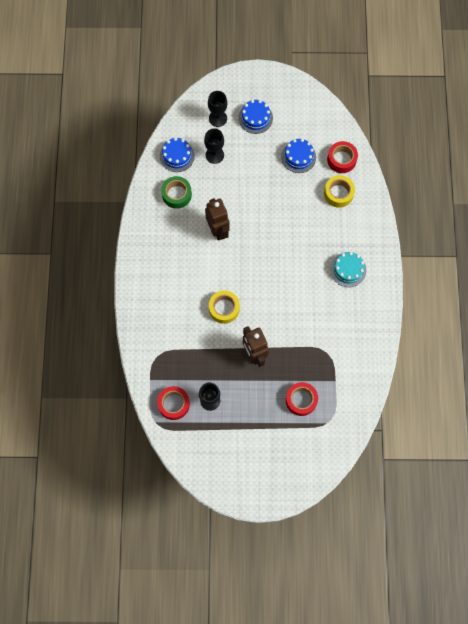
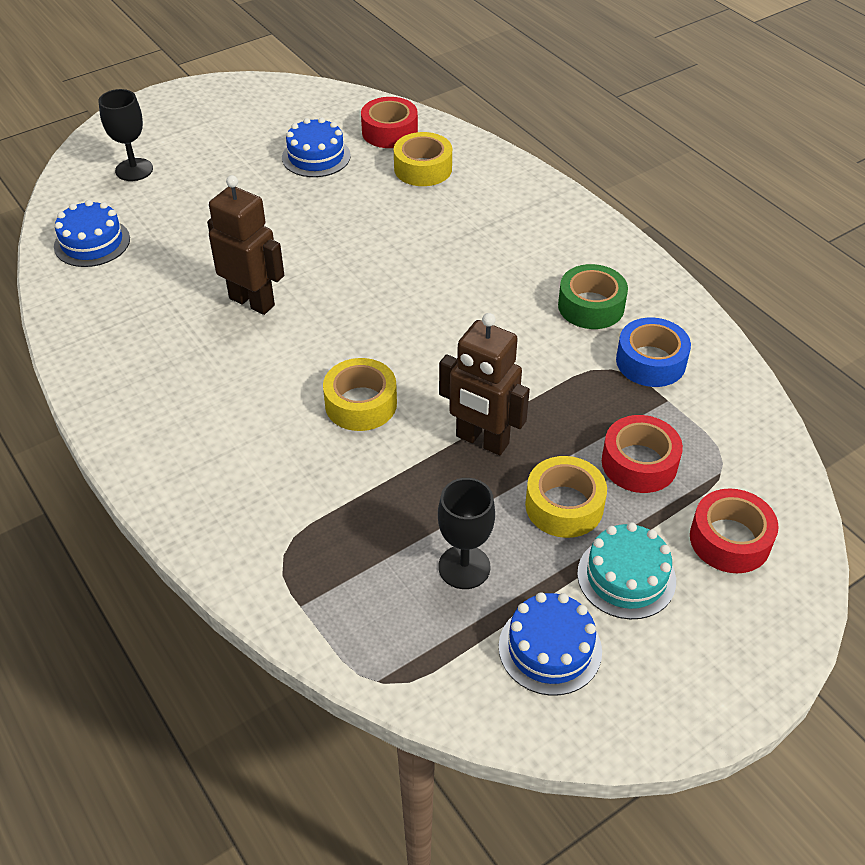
camera: 35 degrees left, 25 degrees down
(174, 404) = (391, 620): red tape -> red tape (730, 540)
(176, 194) = (131, 291): green tape -> green tape (591, 306)
(214, 155) = (164, 213): black goblet -> none
(255, 118) = (202, 144): blue cake -> blue cake (550, 648)
(261, 399) = (564, 506): none -> yellow tape
(344, 359) = (650, 362): none -> blue tape
(348, 270) = (531, 246): turquoise cake -> turquoise cake (626, 577)

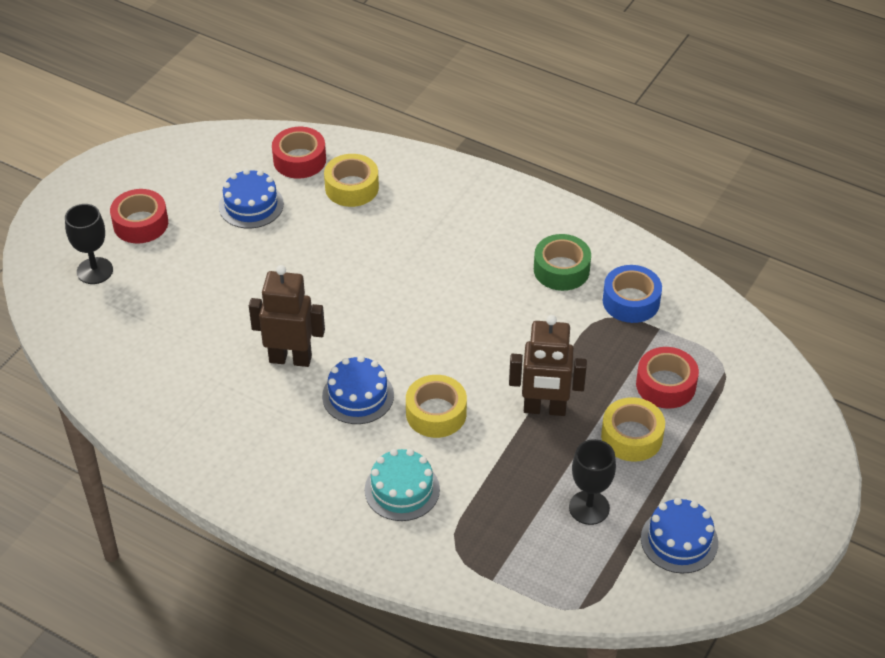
camera: 25 degrees left, 0 degrees up
(92, 242) = (111, 353): blue cake -> blue cake (358, 396)
(626, 577) = (702, 471): turquoise cake -> turquoise cake (402, 490)
(730, 540) = (755, 418): red tape -> red tape (140, 223)

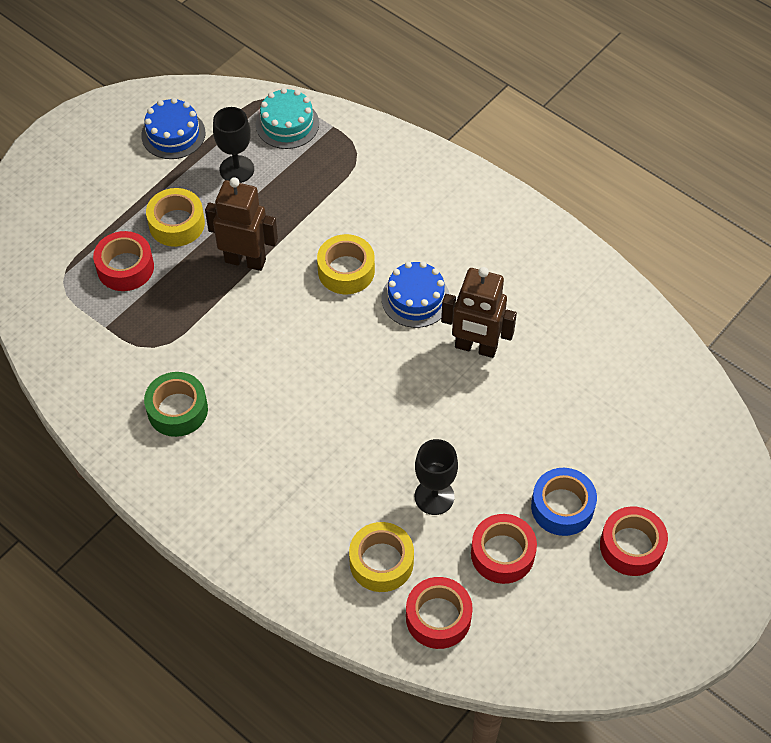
camera: 170 degrees left, 10 degrees up
(95, 271) = (680, 486): black goblet -> black goblet (434, 496)
(251, 205) = (502, 554): blue cake -> red tape
(402, 490) = (391, 206): turquoise cake -> turquoise cake (287, 124)
(631, 301) = (121, 361): blue tape -> blue tape (562, 507)

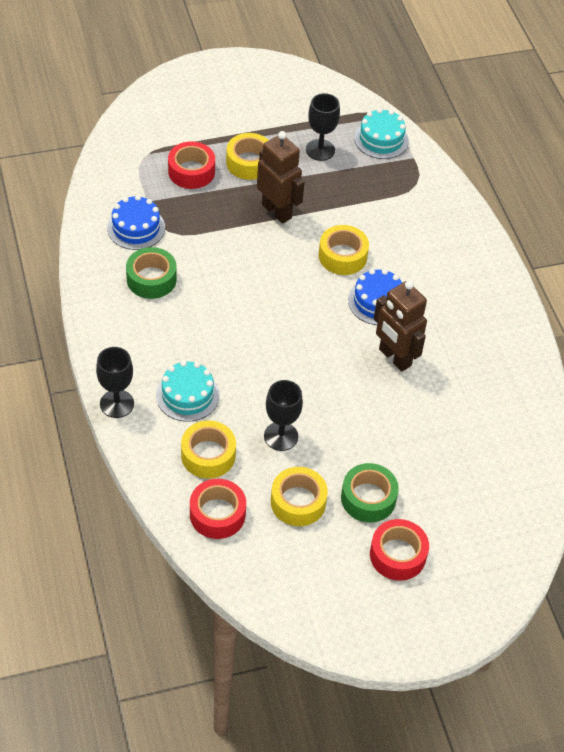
camera: 30 degrees right, 5 degrees down
(173, 134) = (295, 105): blue cake -> blue cake (136, 228)
(249, 566) = (117, 404): none -> black goblet
(312, 512) = (187, 395): none -> turquoise cake
(502, 554) = (298, 502): red tape -> yellow tape
(562, 507) = (368, 498): blue tape -> green tape

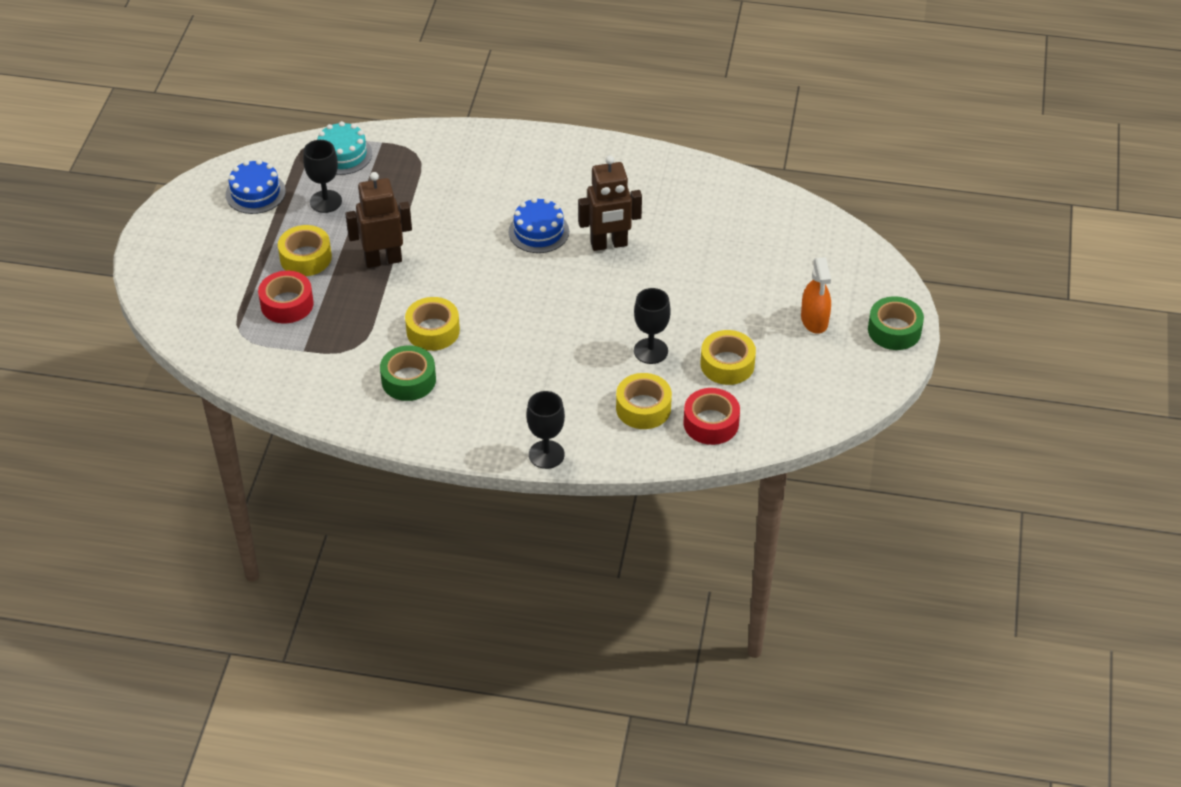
camera: 60 degrees left, 5 degrees down
(136, 228) = (333, 370): blue cake -> blue cake (255, 193)
(187, 395) = (567, 400): turquoise cake -> none
(342, 256) = (470, 235): yellow tape -> yellow tape (433, 331)
(368, 498) = (748, 317): green tape -> green tape (894, 330)
(397, 555) = (814, 320): red tape -> orange spray bottle

